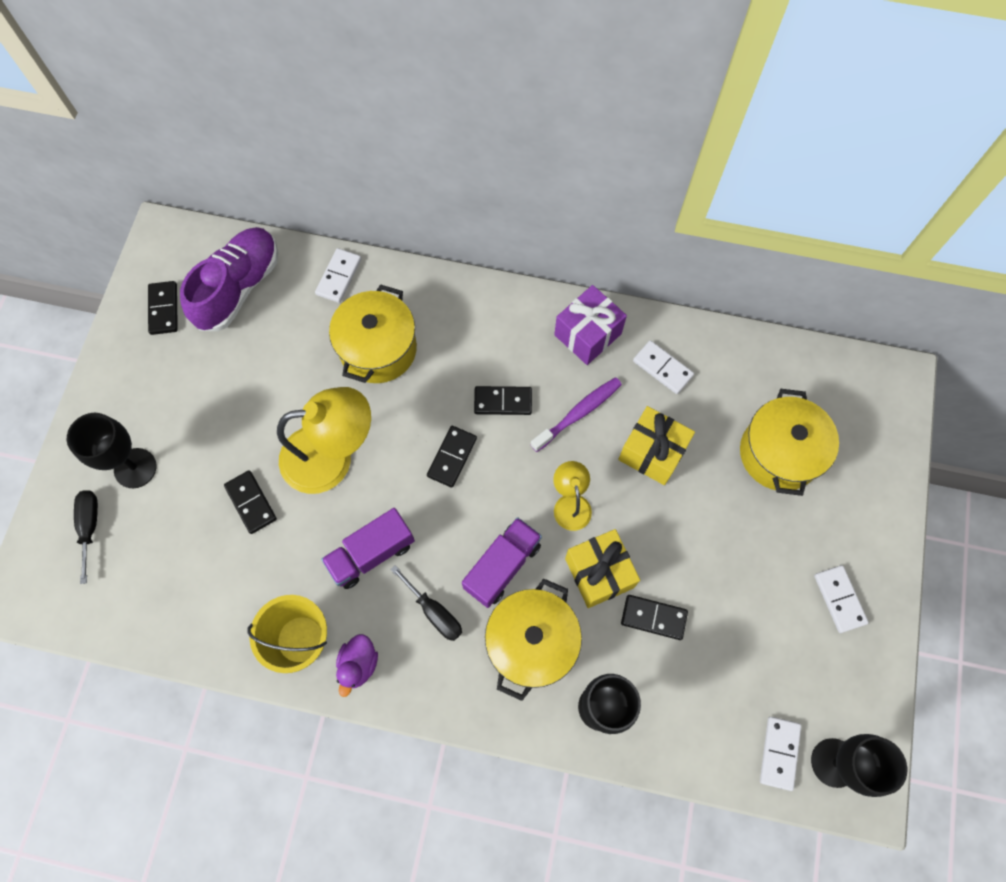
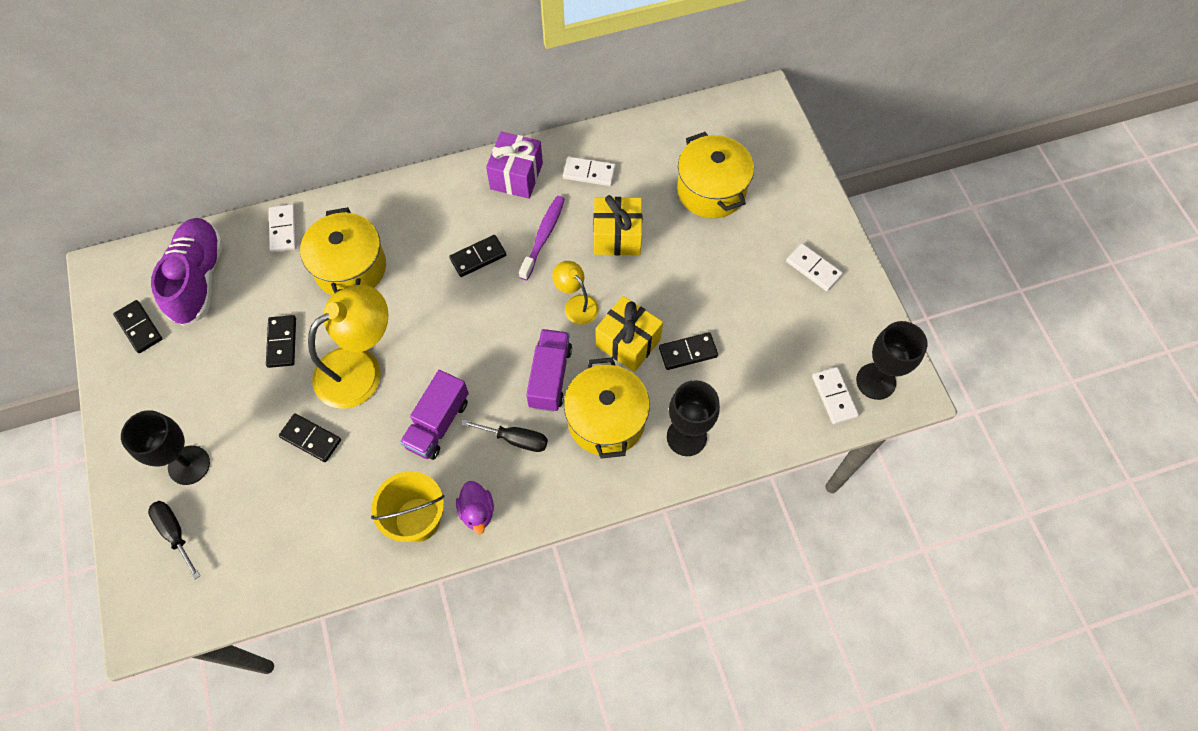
camera: 30 degrees left, 5 degrees down
(452, 457) = (461, 318): black domino -> black domino (282, 342)

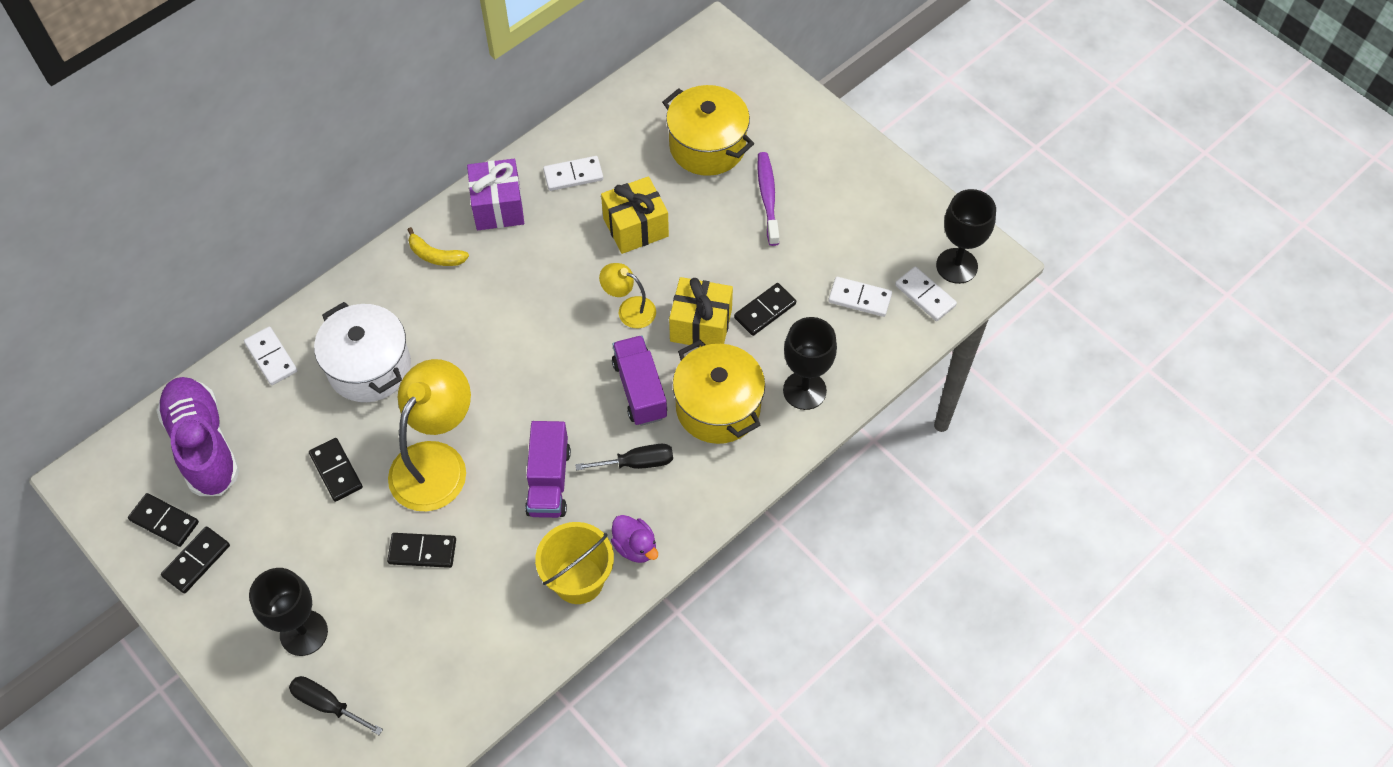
camera: 25 degrees left, 5 degrees down
(350, 268) = (369, 367): yellow pot -> white pot
(447, 197) = (435, 255): none -> yellow banana
(478, 257) = (502, 303): black domino -> black domino (197, 561)
(543, 236) = (559, 256): purple toothbrush -> purple toothbrush (767, 197)
(813, 268) = (846, 183): white domino -> white domino (859, 298)

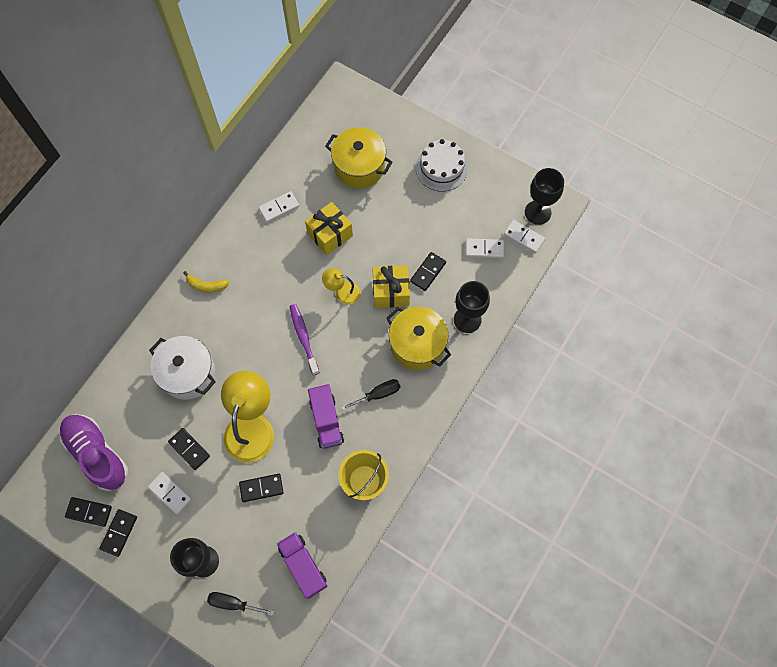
camera: 15 degrees left, 10 degrees up
(271, 357) = (122, 383): white domino -> white domino (170, 493)
(498, 207) = (237, 241): purple gift -> none
(635, 547) = (393, 450): purple duck -> none
(640, 390) = (365, 345): purple truck -> purple truck (303, 566)
(767, 197) = (407, 193): purple toothbrush -> purple toothbrush (303, 337)
(828, 174) = (441, 168): none -> white cake

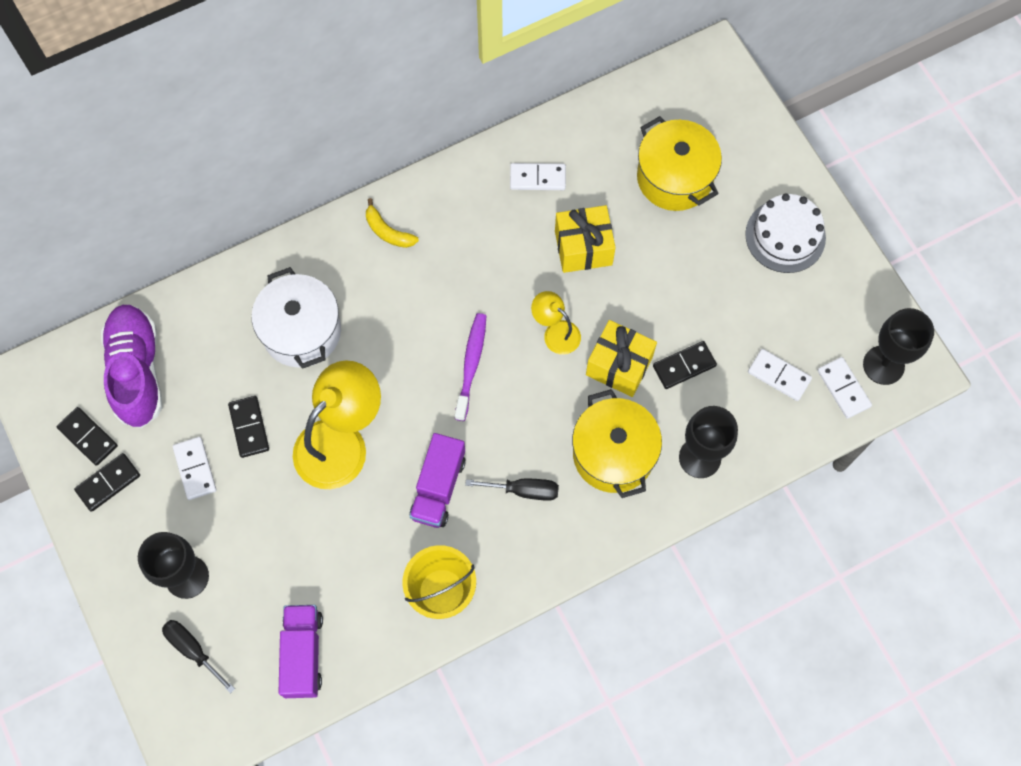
camera: 30 degrees right, 0 degrees up
(261, 488) = (308, 526): black domino -> none

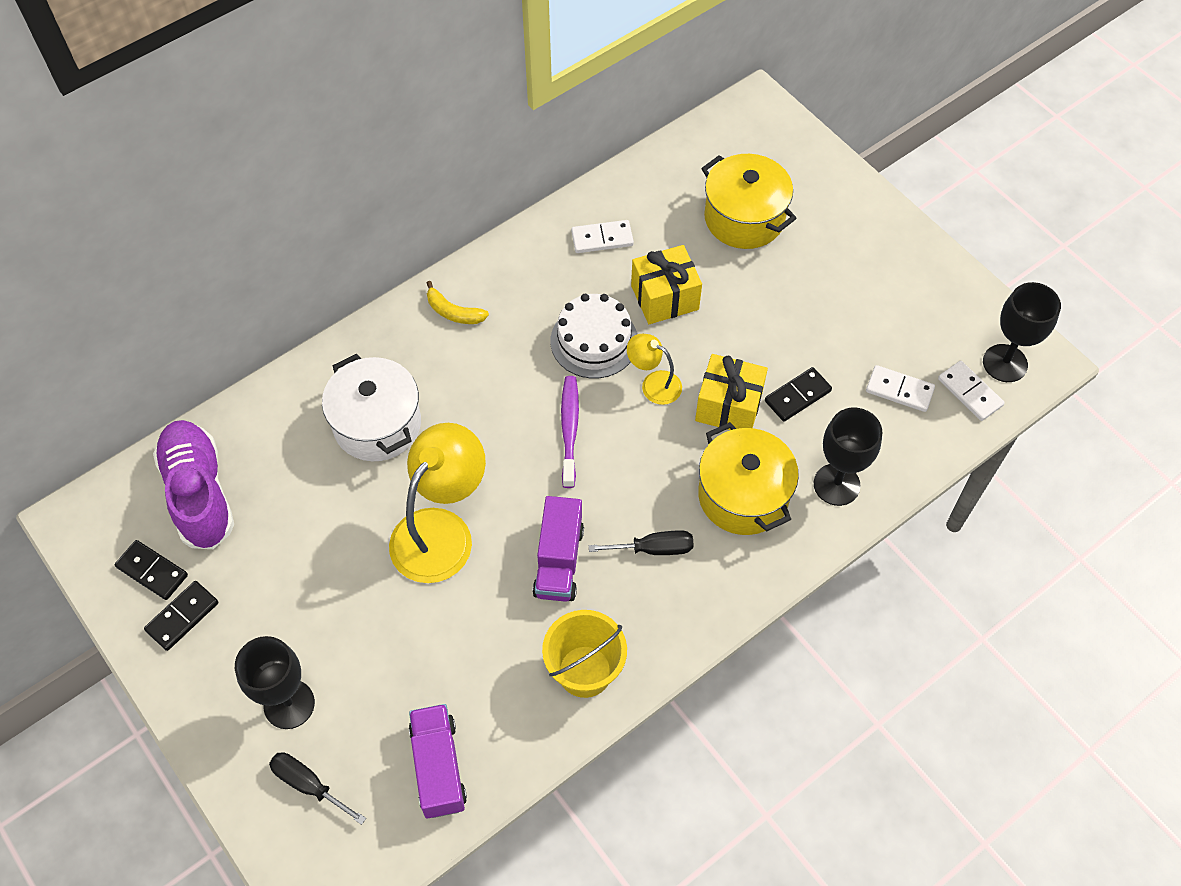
camera: 10 degrees left, 10 degrees down
(195, 469) = (281, 585): white domino -> none
(249, 427) = (335, 532): black domino -> none
(785, 236) = (871, 256): white cake -> white cake (594, 341)

